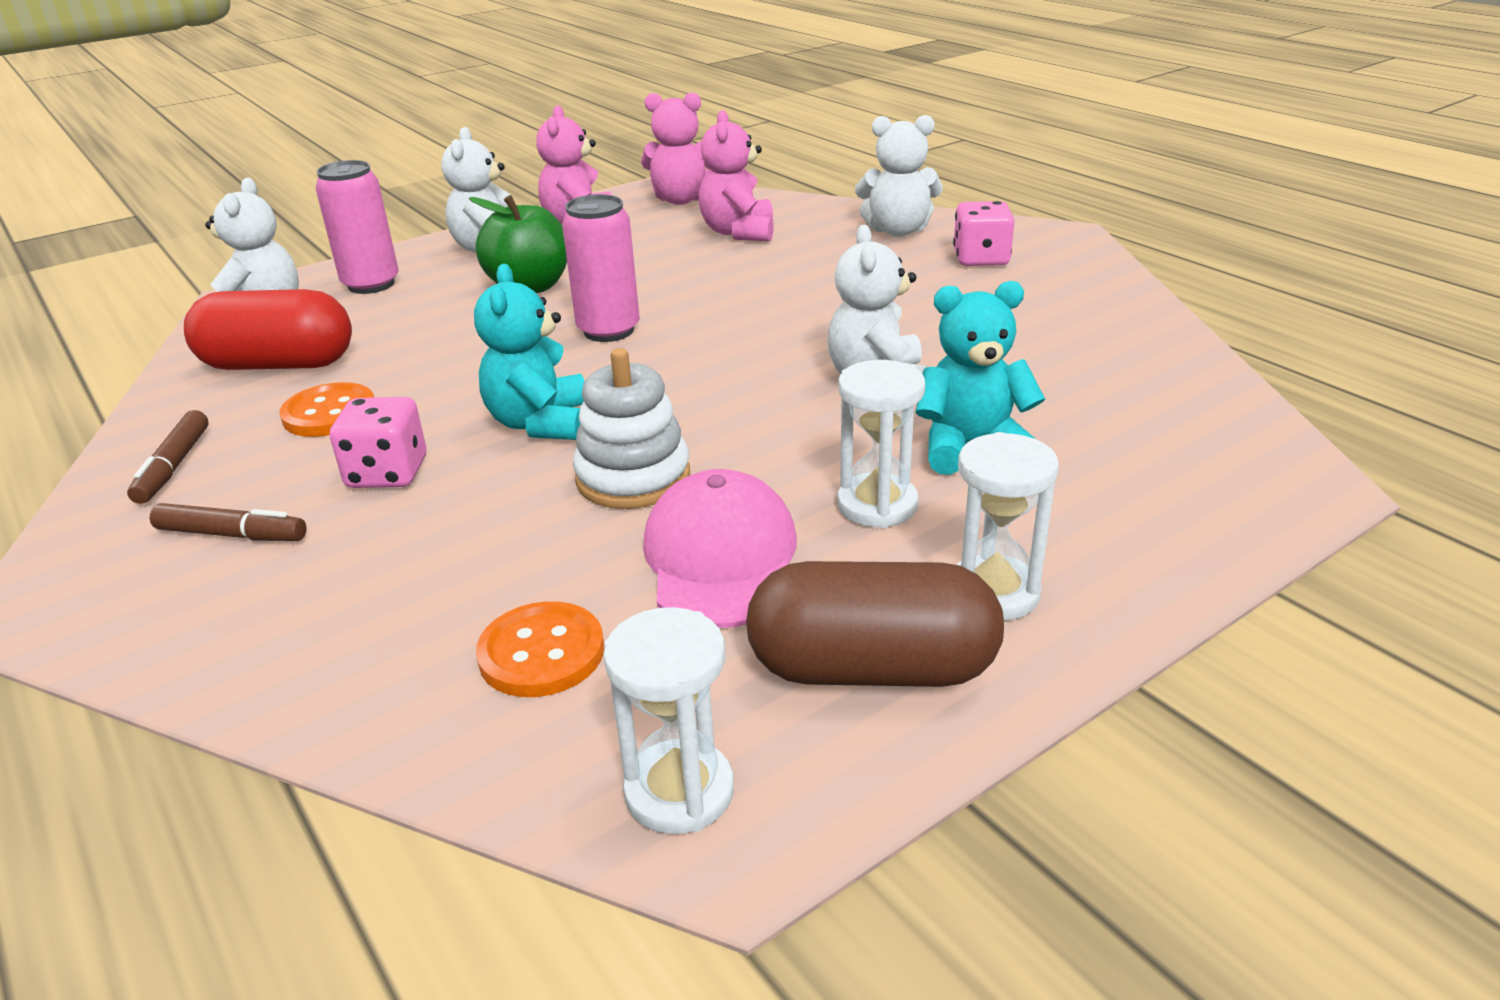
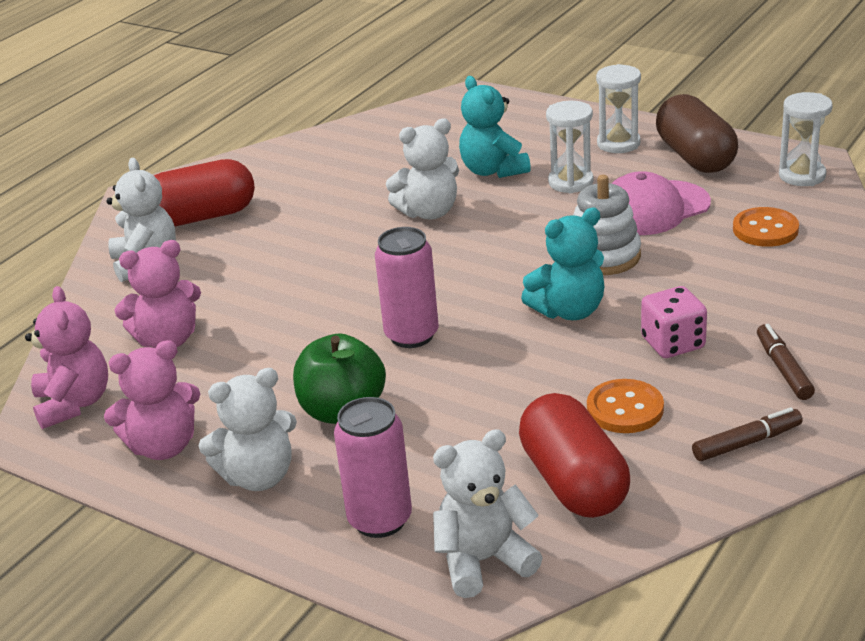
camera: 110 degrees left, 0 degrees up
(981, 259) = (202, 217): pink dice -> red capsule

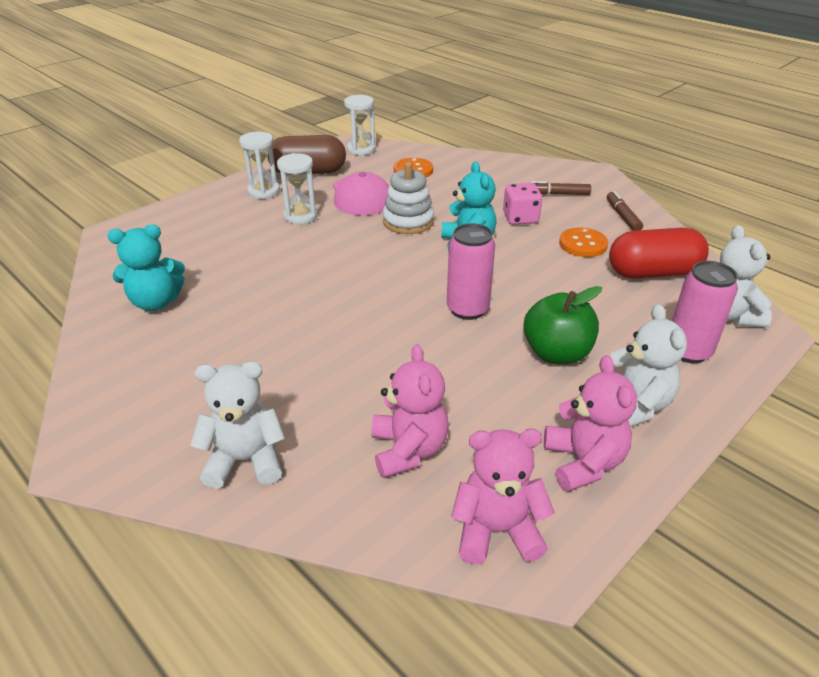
camera: 80 degrees left, 5 degrees up
(202, 217) = (182, 410): red capsule -> none
(429, 212) = (292, 278): white teddy bear -> none
(493, 170) = (253, 242): turquoise teddy bear -> turquoise teddy bear (156, 302)

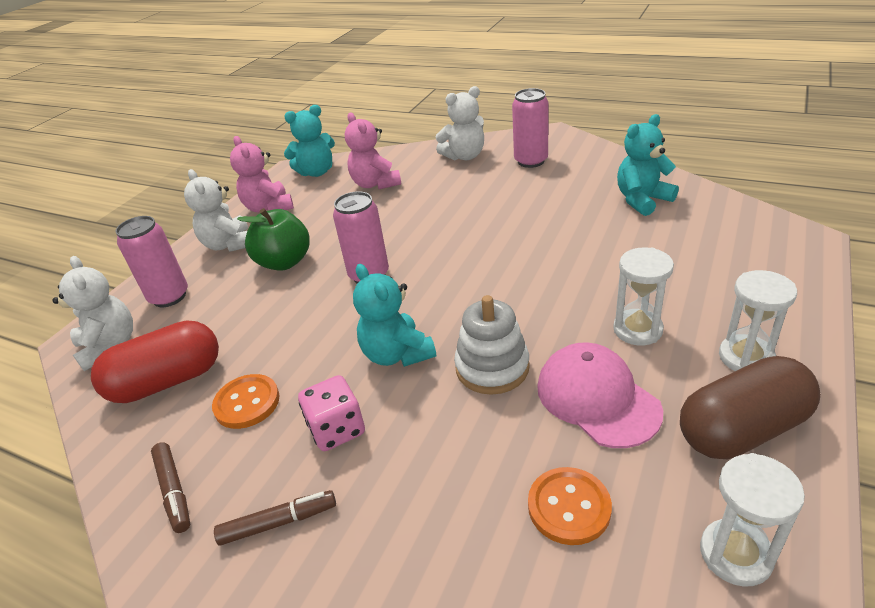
camera: 165 degrees right, 0 degrees up
(179, 406) = (531, 161): none -> pink can
(496, 531) = (316, 172): pink teddy bear -> turquoise teddy bear

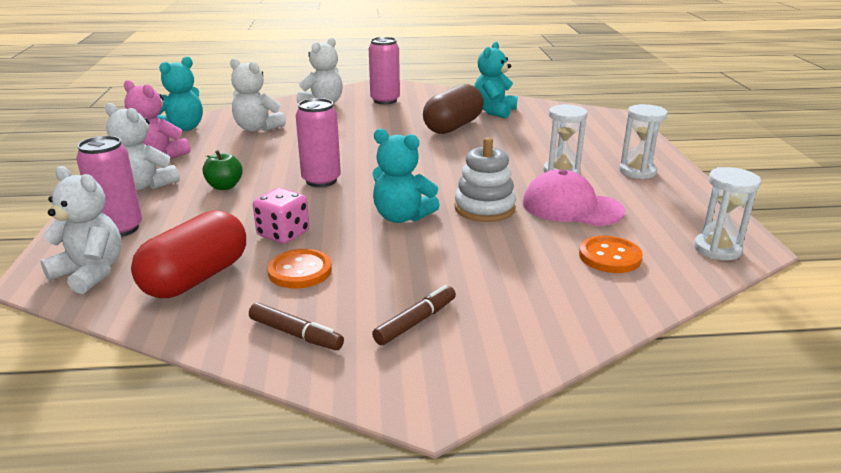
camera: 35 degrees left, 10 degrees down
(284, 262) = (224, 186): green apple -> green apple, size x0.62
(337, 429) = (402, 265): pink dice -> pink dice (283, 234)
(375, 184) = (257, 128): pink teddy bear -> white teddy bear
(742, 429) = (668, 201): brown capsule -> brown capsule (453, 126)

